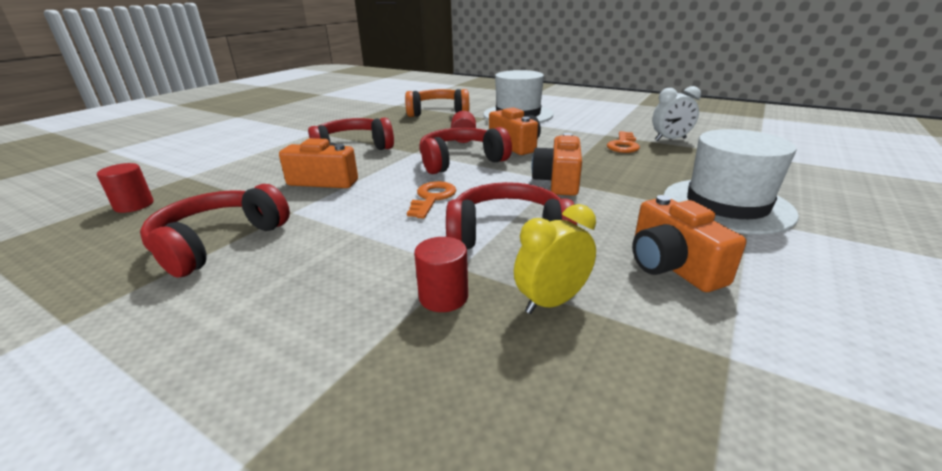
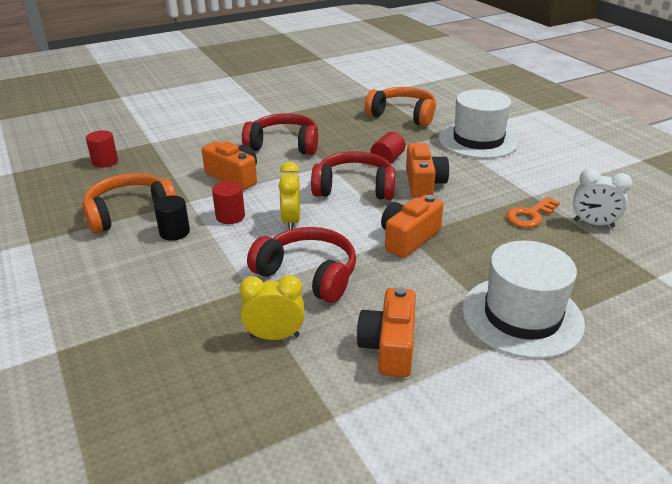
camera: 30 degrees right, 5 degrees up
(218, 242) = (130, 212): red headphones -> orange headphones
(303, 244) = (174, 232): none -> black cylinder
(432, 198) = (291, 221): orange key -> yellow clock
(443, 297) = (217, 305): red cylinder -> red cylinder (230, 216)

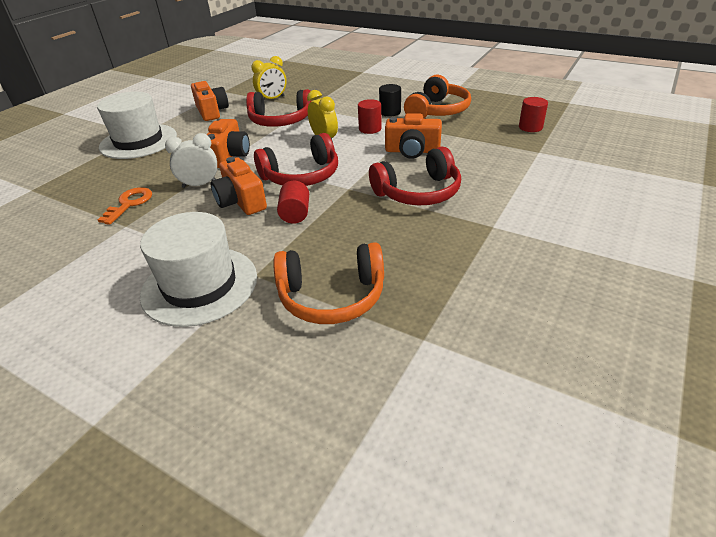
camera: 150 degrees right, 5 degrees up
(593, 224) = (68, 215): white clock -> white clock (200, 185)

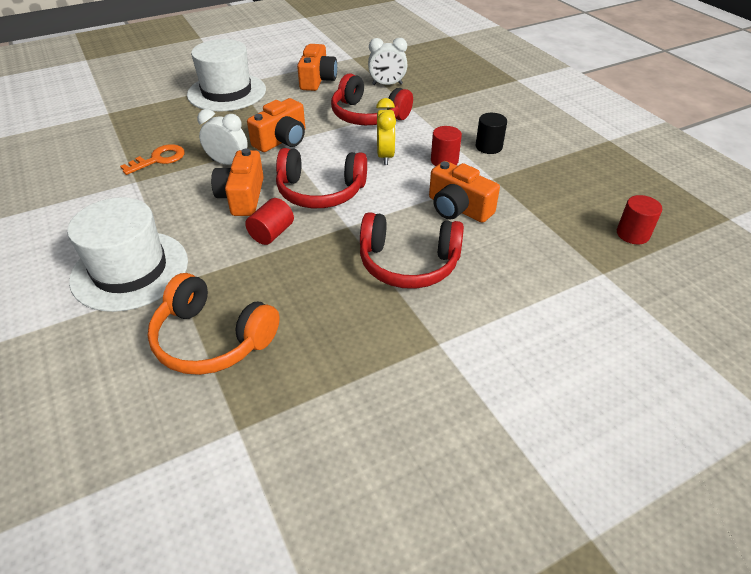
camera: 30 degrees right, 5 degrees up
(272, 99) = (387, 84): yellow clock -> white clock
(437, 111) = (544, 166): orange headphones -> none

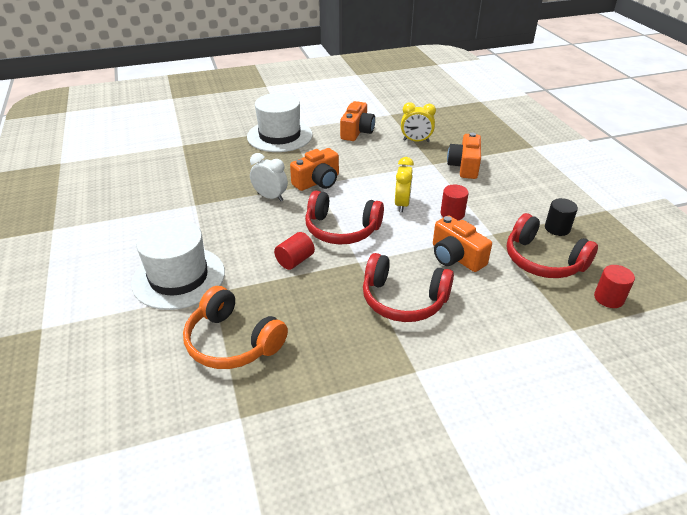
camera: 10 degrees right, 5 degrees down
(159, 159) = (216, 188): orange key -> none
(242, 197) = (277, 227): orange camera -> orange camera (464, 166)
(368, 115) = (394, 167): red headphones -> red headphones (543, 260)
(387, 84) = (416, 141): white clock -> yellow clock
(488, 147) = (494, 205): black cylinder -> black cylinder (557, 228)

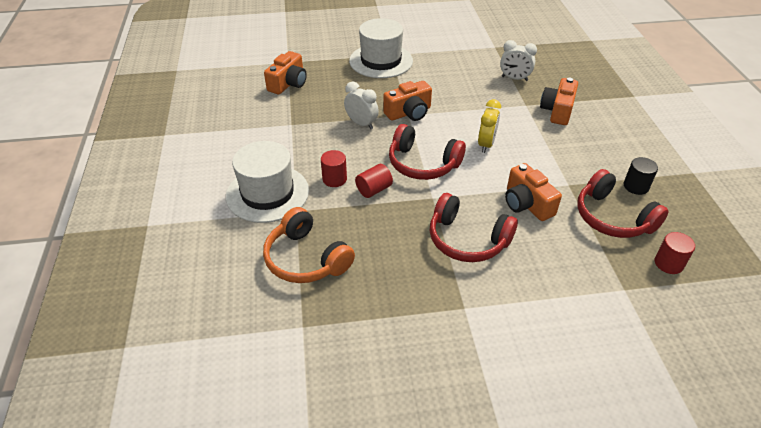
camera: 10 degrees right, 5 degrees up
(357, 131) = (457, 63): orange camera -> orange camera (288, 83)
(416, 141) = (514, 78): yellow clock -> white clock
(452, 214) = (533, 160): red cylinder -> red cylinder (334, 179)

